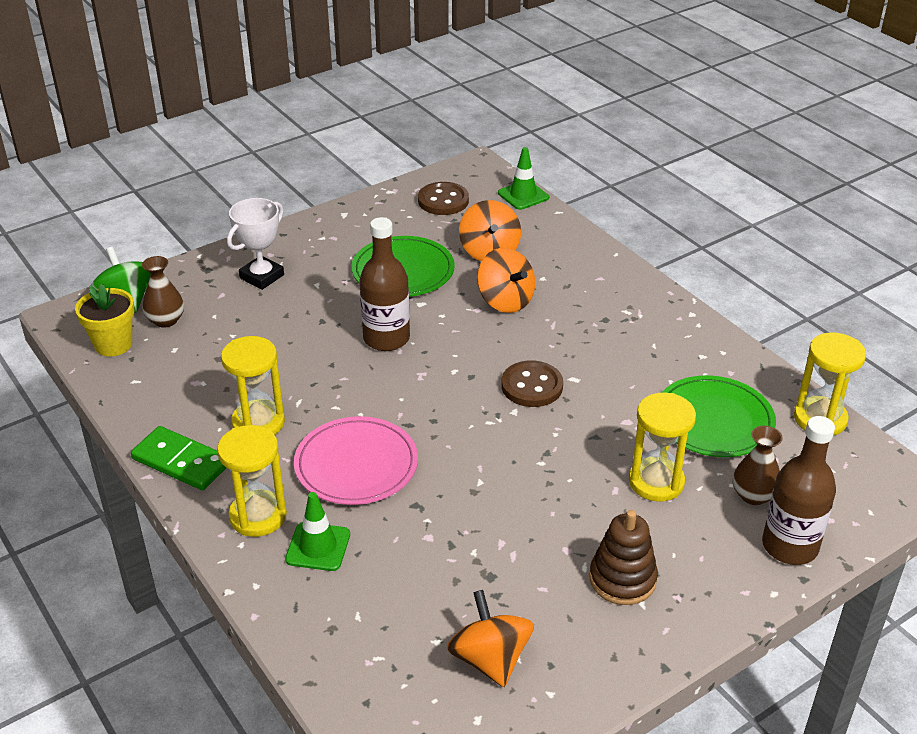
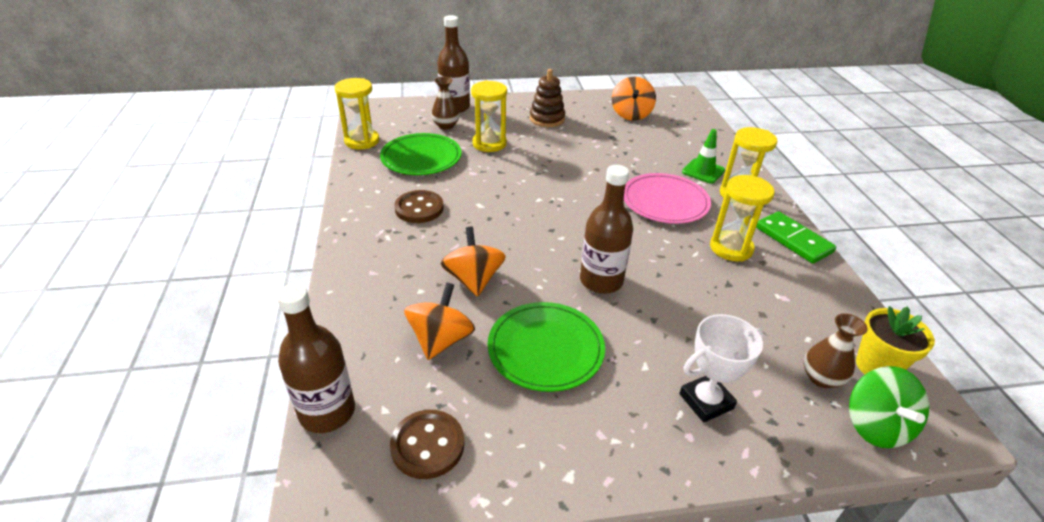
camera: 155 degrees left, 0 degrees up
(523, 195) = (327, 412): green traffic cone -> brown bottle
(532, 386) = (513, 209): brown button -> brown button (419, 208)

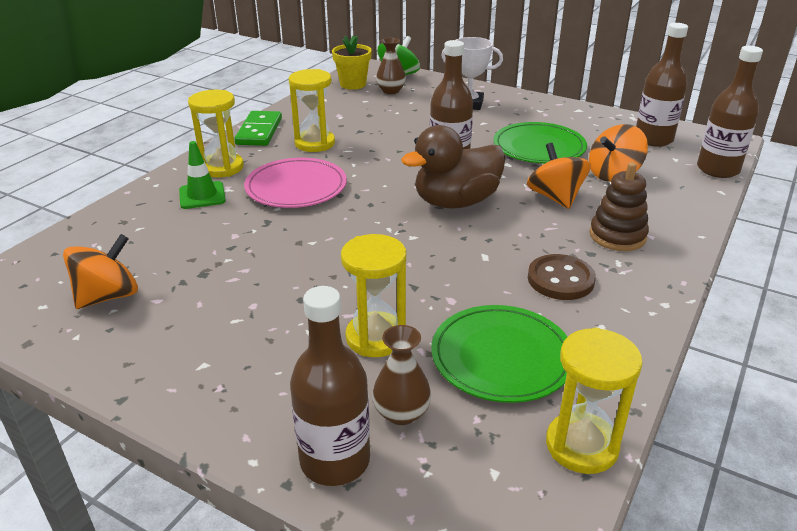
camera: 140 degrees left, 5 degrees down
(427, 445) = (653, 139): brown button -> brown bottle
(473, 280) = (555, 197): orange spinning top -> orange spinning top turned 135 degrees clockwise
(544, 239) = (456, 202): none -> brown duck
(547, 119) = (228, 346): brown stacking toy -> brown stacking toy (617, 236)

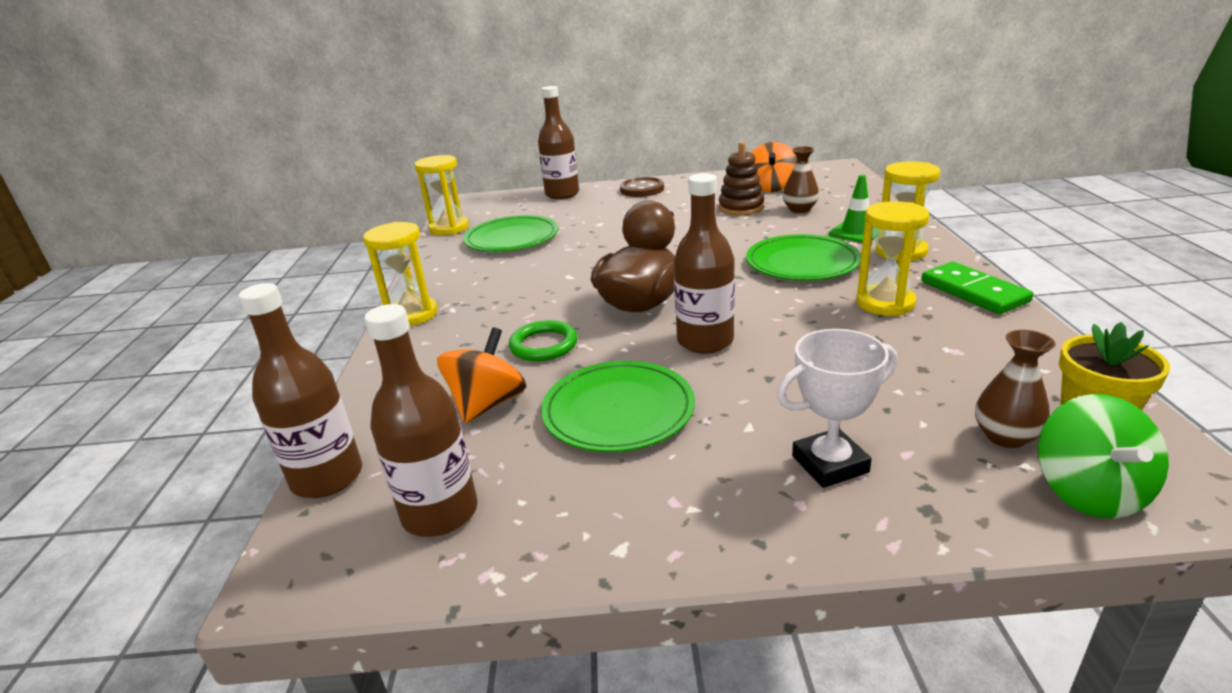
camera: 150 degrees right, 5 degrees down
(296, 187) = (802, 263): pink plate -> green plate
(376, 337) = (594, 222): yellow hourglass -> yellow hourglass (412, 315)
(401, 413) = (548, 210): brown vase -> brown vase (799, 209)
(555, 197) = (544, 345): orange spinning top -> green ring
(560, 279) = (496, 282): brown button -> brown button (642, 189)
(617, 236) = (459, 330): brown stacking toy -> brown stacking toy (741, 208)

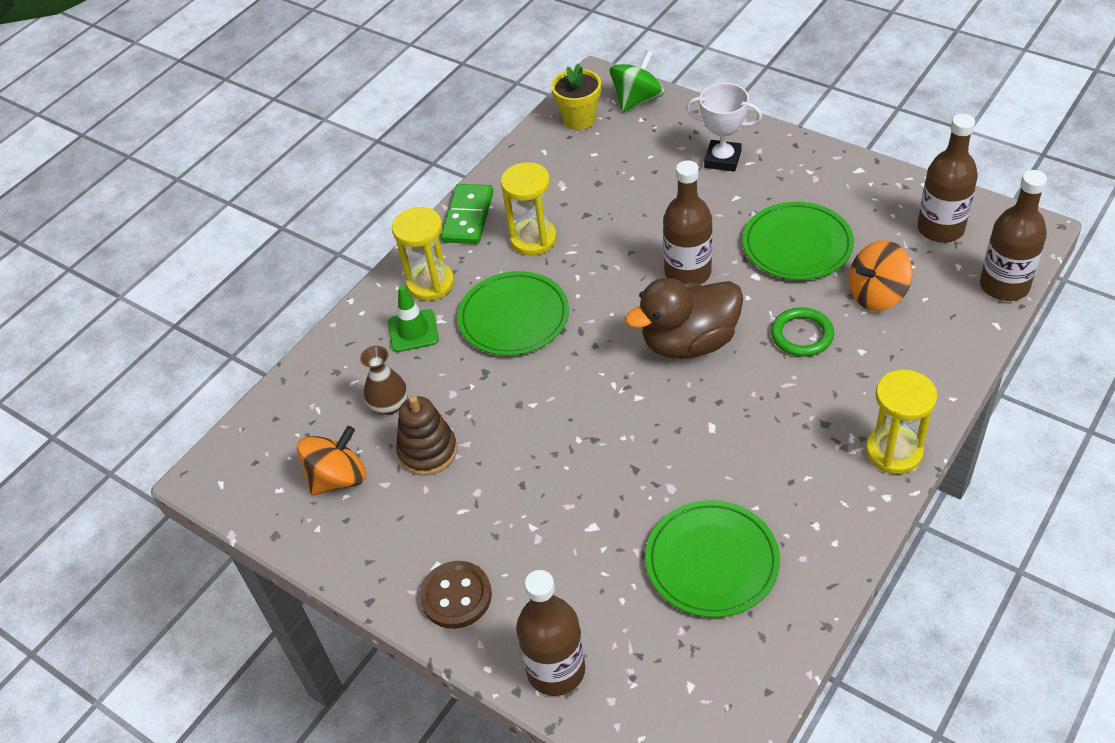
camera: 140 degrees left, 20 degrees up
(449, 228) = (770, 661): yellow hourglass -> none
(1005, 436) = (626, 132): brown vase -> none

